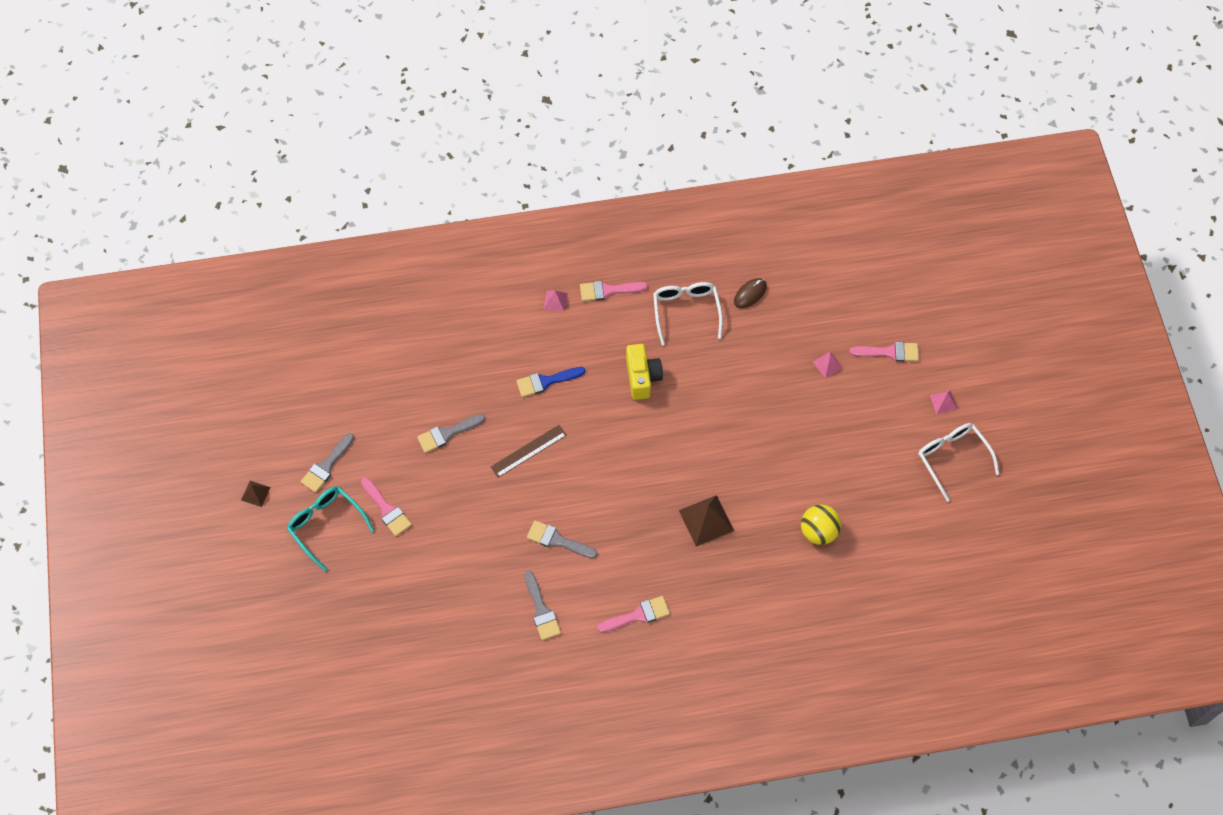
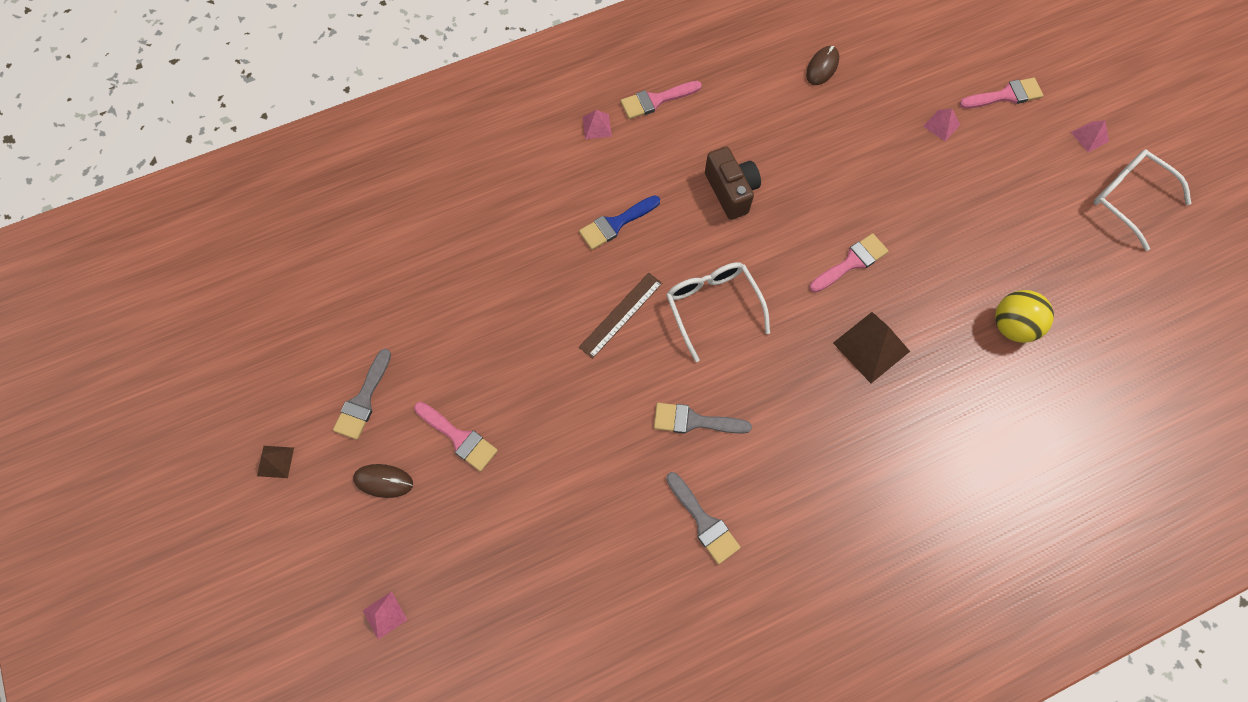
camera: 15 degrees left, 5 degrees up
(306, 614) = (385, 615): none -> pink pyramid
(326, 526) = (383, 481): turquoise glasses -> brown mouse
(447, 434) = (511, 318): grey brush -> none
(638, 615) = (831, 494): pink brush -> pink brush (851, 262)
(642, 377) = (731, 191): yellow camera -> brown camera
(686, 312) = (756, 104): white glasses -> white glasses (713, 307)

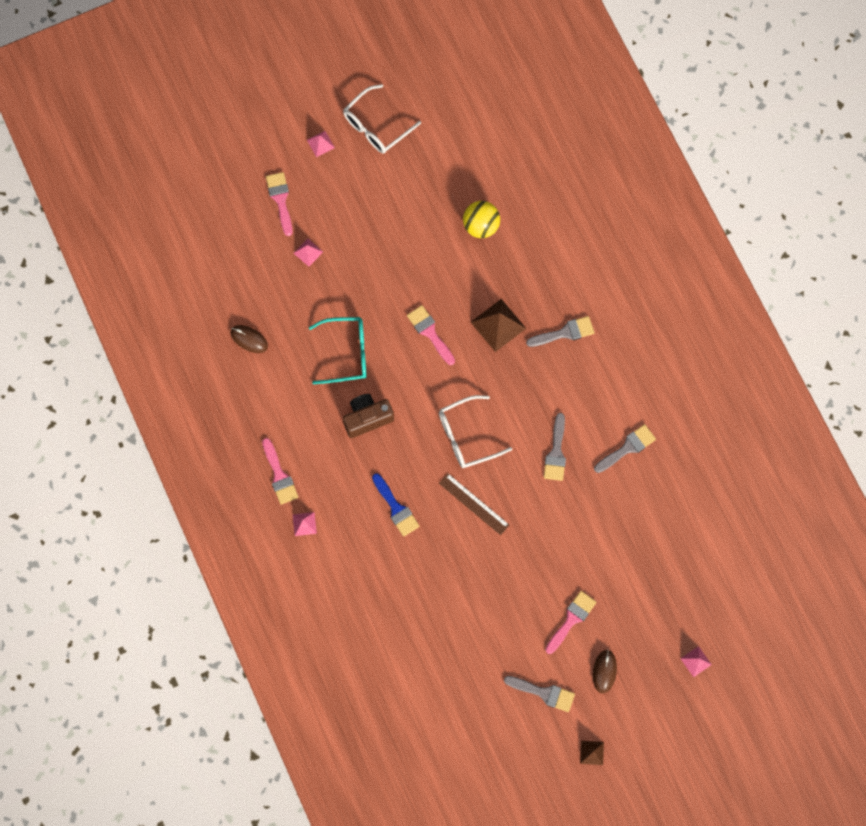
camera: 90 degrees left, 5 degrees up
(814, 167) = (345, 353): none -> turquoise glasses
(869, 435) = (564, 333): none -> grey brush

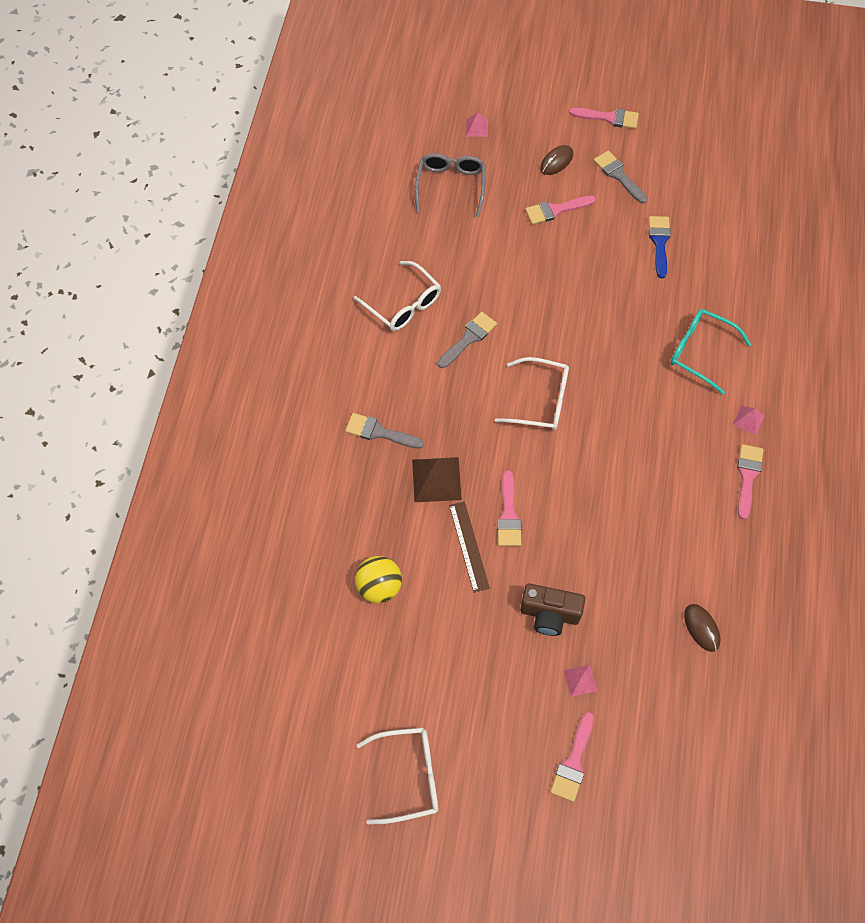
camera: 145 degrees left, 10 degrees down
(320, 143) = (485, 799): pink pyramid -> none
(345, 353) = (607, 549): turquoise glasses -> turquoise glasses (701, 352)
(367, 418) = (626, 474): brown camera -> brown camera (549, 614)
(396, 508) = (651, 381): blue brush -> blue brush (659, 242)
(473, 504) = (576, 342): brown ruler -> brown ruler (469, 546)
(592, 752) = (609, 118): brown pyramid -> pink brush
(627, 448) = (403, 304): grey brush -> white glasses
(672, 584) = (451, 186): none -> grey glasses

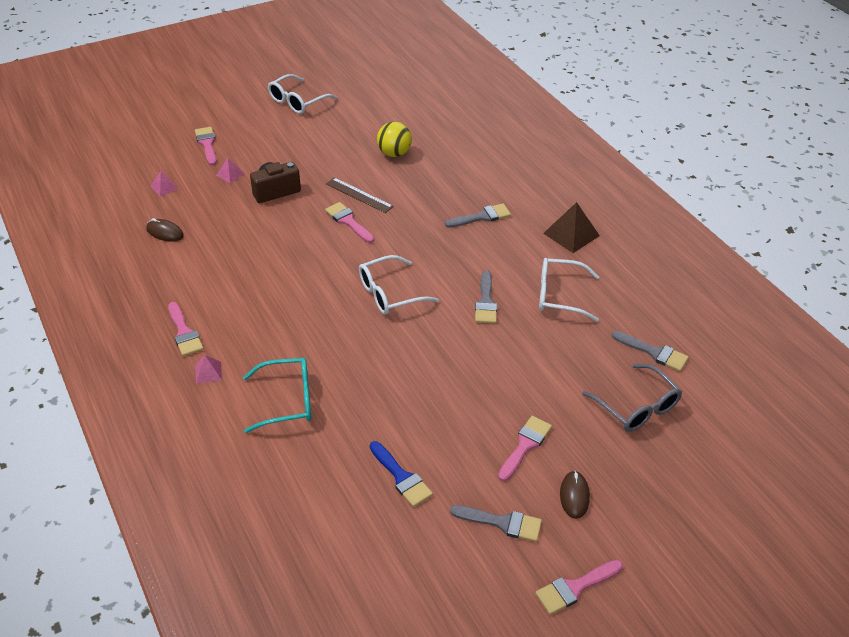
camera: 140 degrees right, 20 degrees down
(390, 213) = (654, 352): none -> grey brush
(436, 479) = (416, 214): brown pyramid -> brown pyramid (571, 234)
(477, 128) = (683, 479): pink pyramid -> pink pyramid (164, 187)

